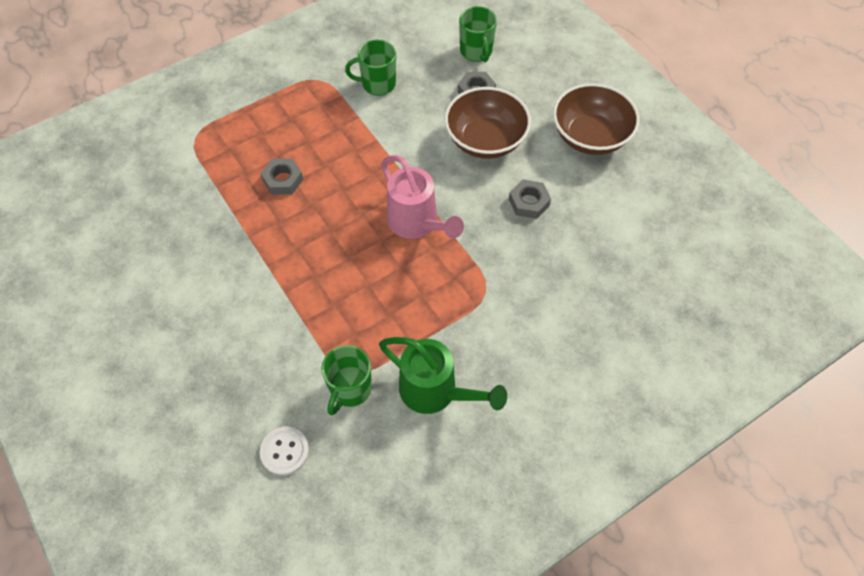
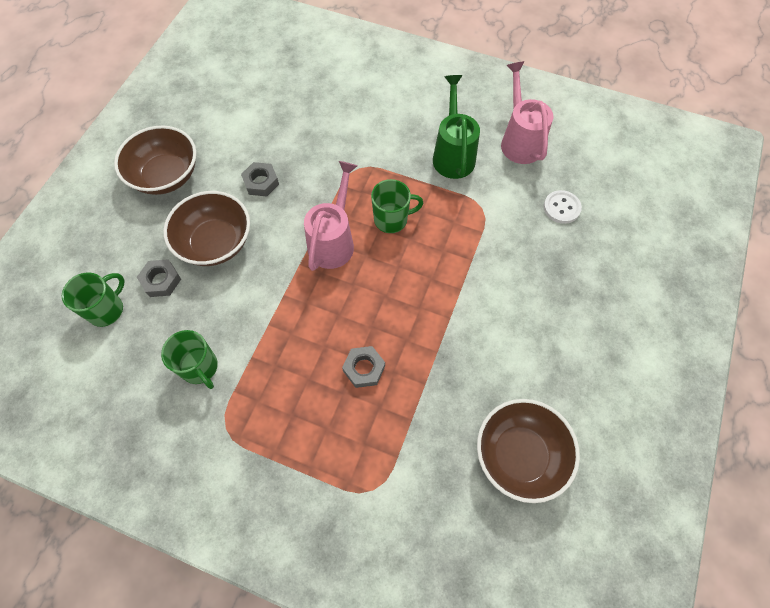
camera: 125 degrees left, 5 degrees up
(123, 238) = (519, 455): none -> brown bowl
(350, 389) = (493, 199): green mug -> green mug (392, 219)
(401, 479) = (519, 140): none -> pink watering can

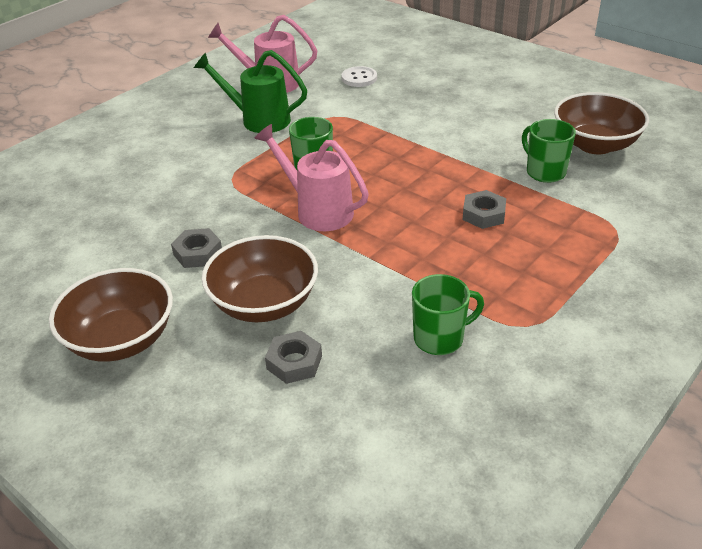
camera: 70 degrees left, 25 degrees down
(107, 309) = (312, 426): green mug -> green mug (544, 172)

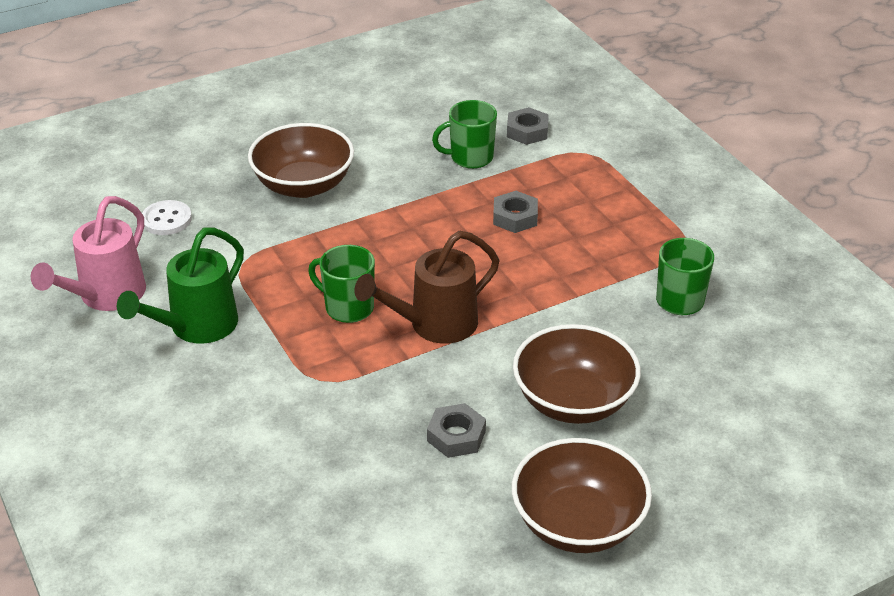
camera: 70 degrees left, 0 degrees up
(294, 362) = (670, 399): grey nut -> grey nut (527, 131)
(317, 210) = (434, 325): pink watering can -> brown watering can
(595, 144) = (445, 113): brown bowl -> brown bowl (303, 185)

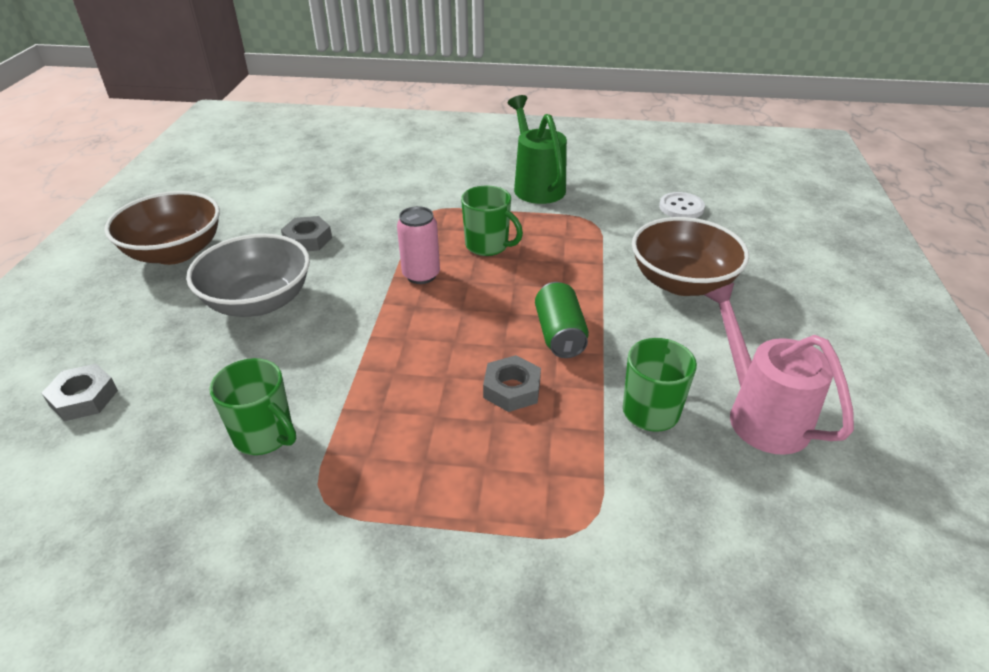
camera: 125 degrees right, 0 degrees up
(105, 296) = (605, 166): pink watering can -> pink watering can (759, 414)
(348, 308) = (488, 246): green mug -> green mug turned 60 degrees clockwise
(434, 219) = (559, 334): none -> green can
(434, 325) = (421, 275): brown watering can -> pink can
(527, 131) = (678, 494): grey nut -> grey nut (84, 398)
(573, 401) = (259, 302): brown bowl -> grey bowl

